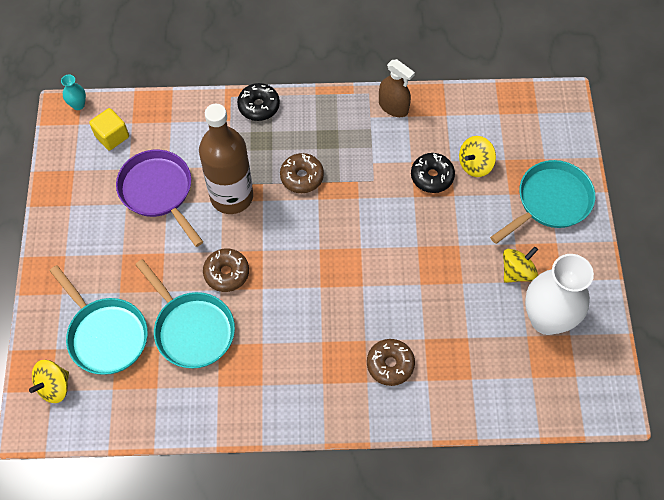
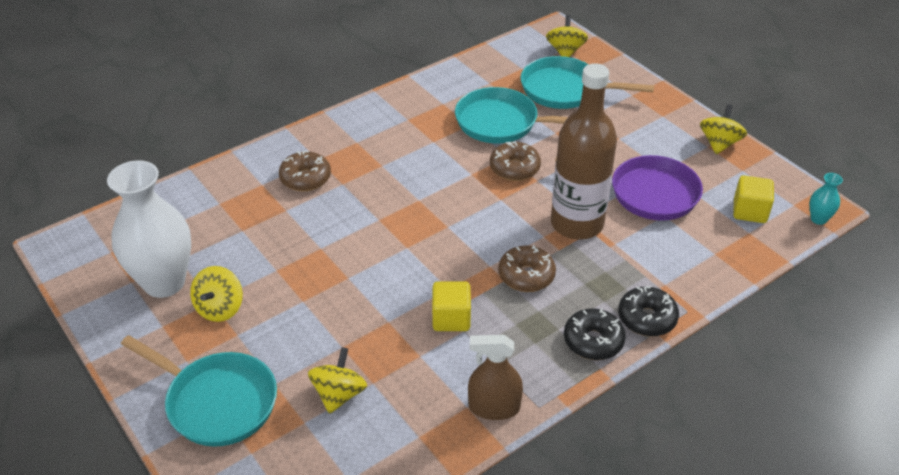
camera: 145 degrees right, 20 degrees down
(59, 202) = (719, 144): none -> yellow spinning top
(373, 175) = (451, 318): none -> yellow cube
(432, 176) = (382, 352): black donut -> black donut (593, 341)
(550, 202) = (216, 401): turquoise pan -> turquoise pan turned 75 degrees counterclockwise

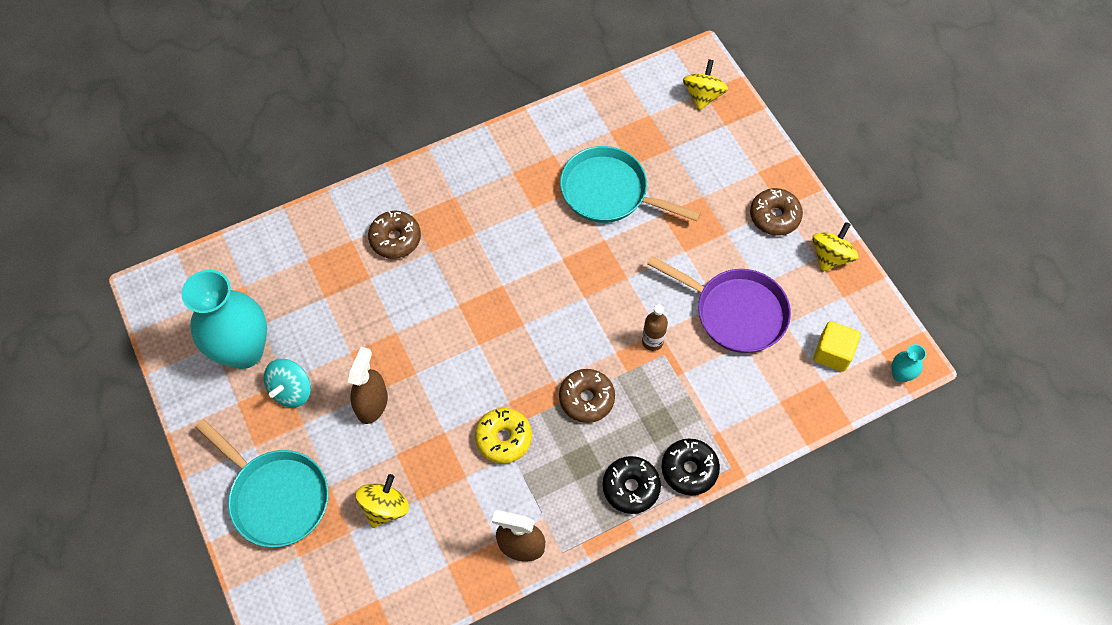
camera: 10 degrees right, 20 degrees up
(164, 282) = (244, 351): white vase -> turquoise vase
(220, 308) = (292, 390): yellow spinning top -> turquoise spinning top
(307, 308) = (372, 404): none -> brown spray bottle
(451, 318) = (503, 438): yellow cube -> yellow donut
(514, 168) = (607, 258): brown donut -> brown donut (774, 216)
(565, 90) = (688, 154): turquoise pan -> none
(577, 224) = (652, 341): brown bottle -> brown bottle, size x0.41

